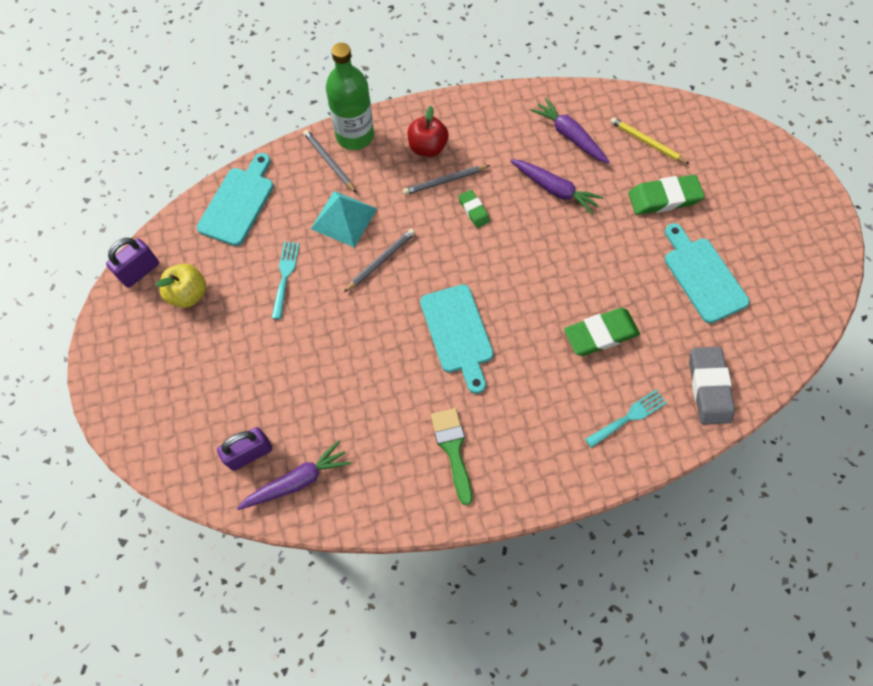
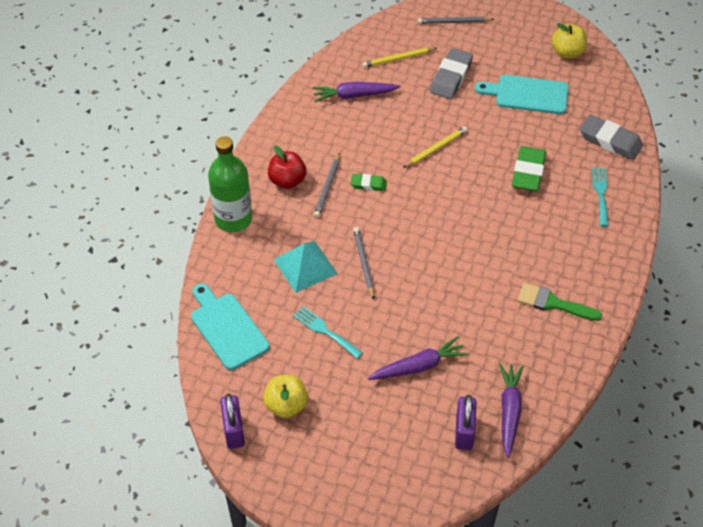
camera: 55 degrees left, 15 degrees down
(329, 162) = (243, 248): grey pencil -> grey pencil (454, 22)
(458, 333) = (463, 250): turquoise cutting board -> none
(554, 189) = (392, 129): purple carrot -> purple carrot (418, 366)
(562, 238) = (436, 149): none -> yellow pencil
(664, 198) = (451, 77): green eraser -> grey eraser
(794, 280) = (567, 53): none -> yellow apple

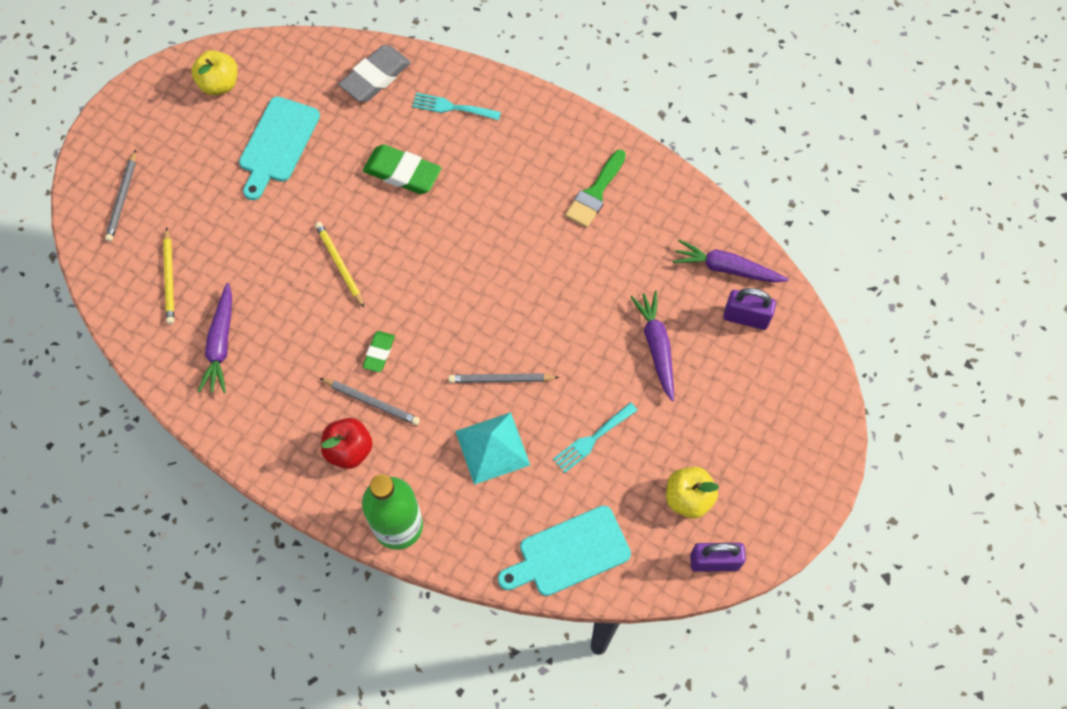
camera: 80 degrees left, 15 degrees up
(451, 77) = (222, 222): grey eraser -> none

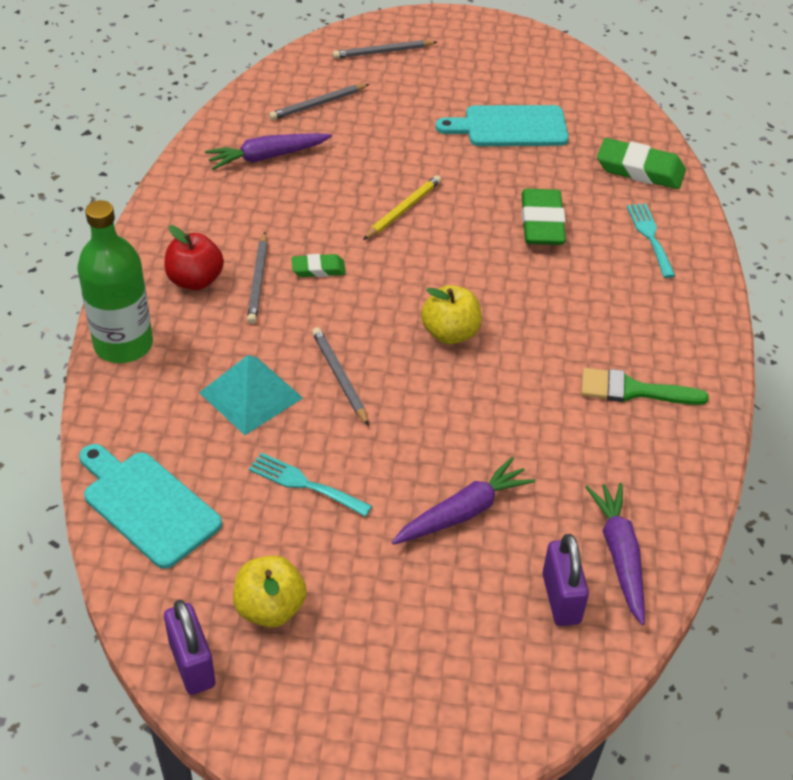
camera: 65 degrees right, 20 degrees down
(169, 278) = (318, 104): yellow pencil -> grey pencil
(219, 84) = (547, 71): yellow apple -> yellow apple (450, 333)
(375, 77) = (640, 170): grey eraser -> green eraser

